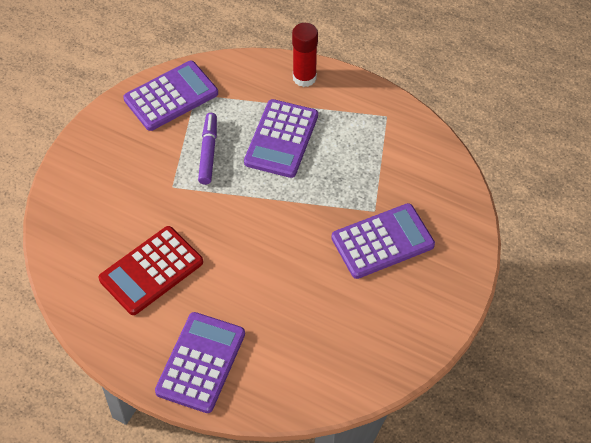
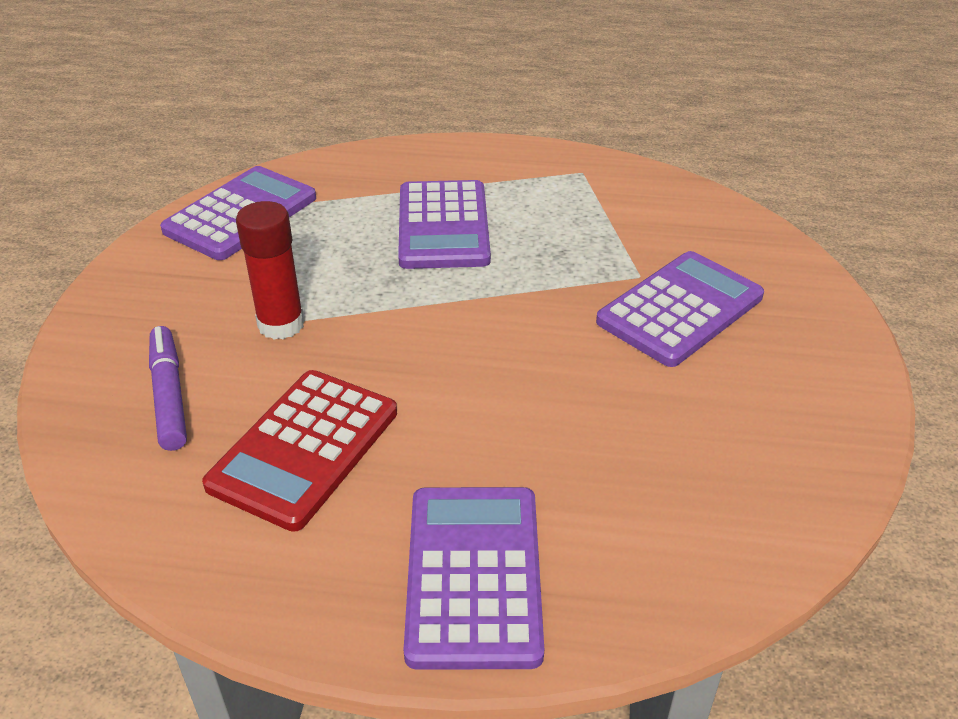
camera: 20 degrees left, 15 degrees down
(208, 152) = (333, 265): purple marker -> purple marker (169, 395)
(304, 78) = (438, 157): red glue stick -> red glue stick (281, 324)

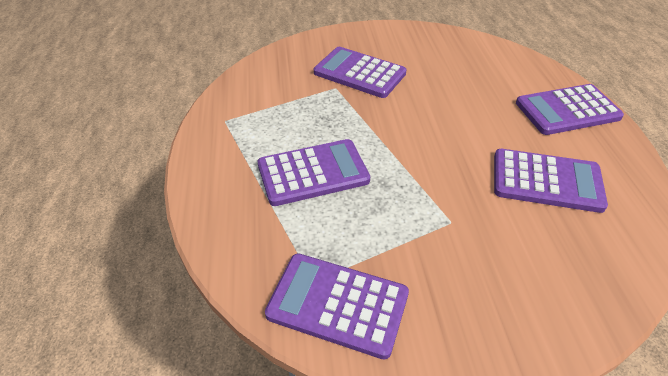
camera: 105 degrees left, 5 degrees up
(169, 395) = (556, 259): purple marker -> none
(281, 324) = (458, 226): red glue stick -> none
(305, 448) = (546, 181): red calculator -> purple calculator

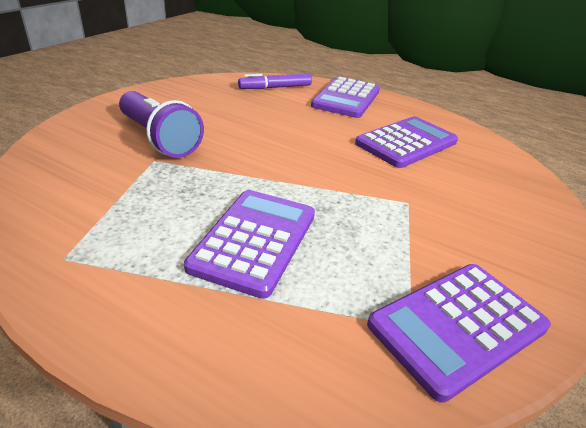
camera: 55 degrees left, 10 degrees down
(359, 73) = (159, 139): purple calculator -> purple flashlight
(513, 69) = (275, 87): none -> purple marker

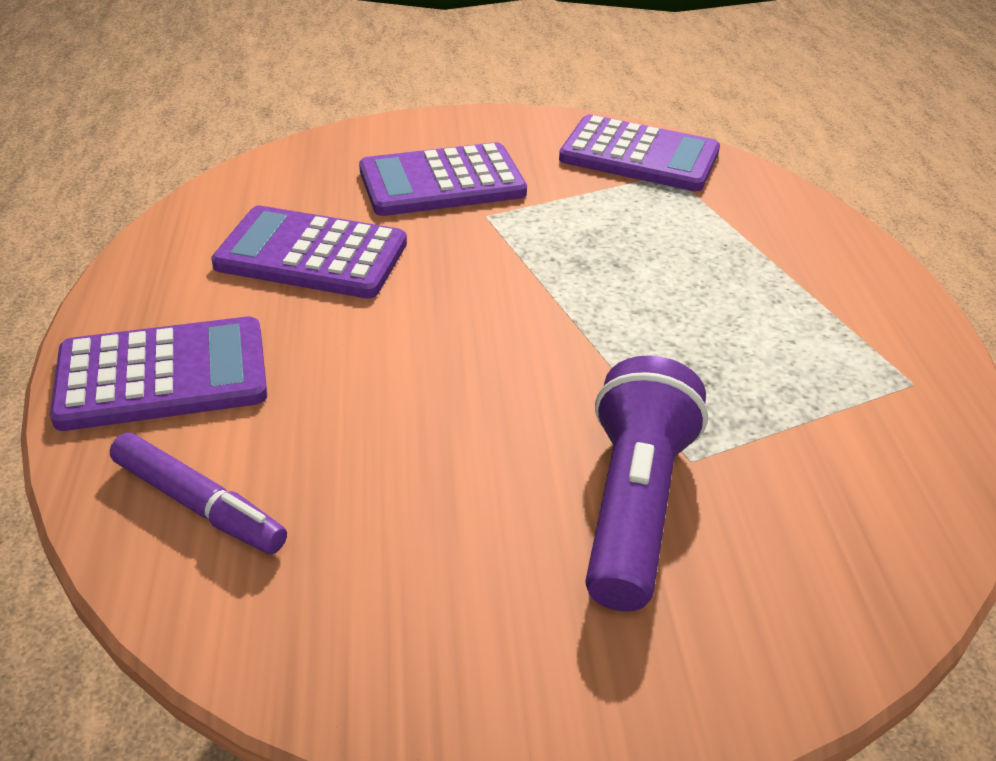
camera: 125 degrees left, 5 degrees up
(254, 240) = (700, 281): purple calculator -> purple calculator (442, 182)

